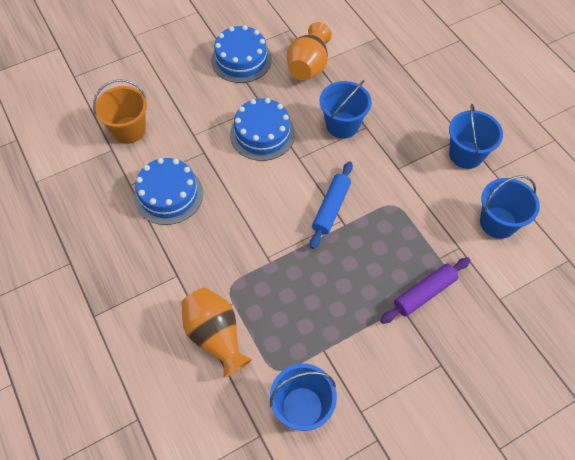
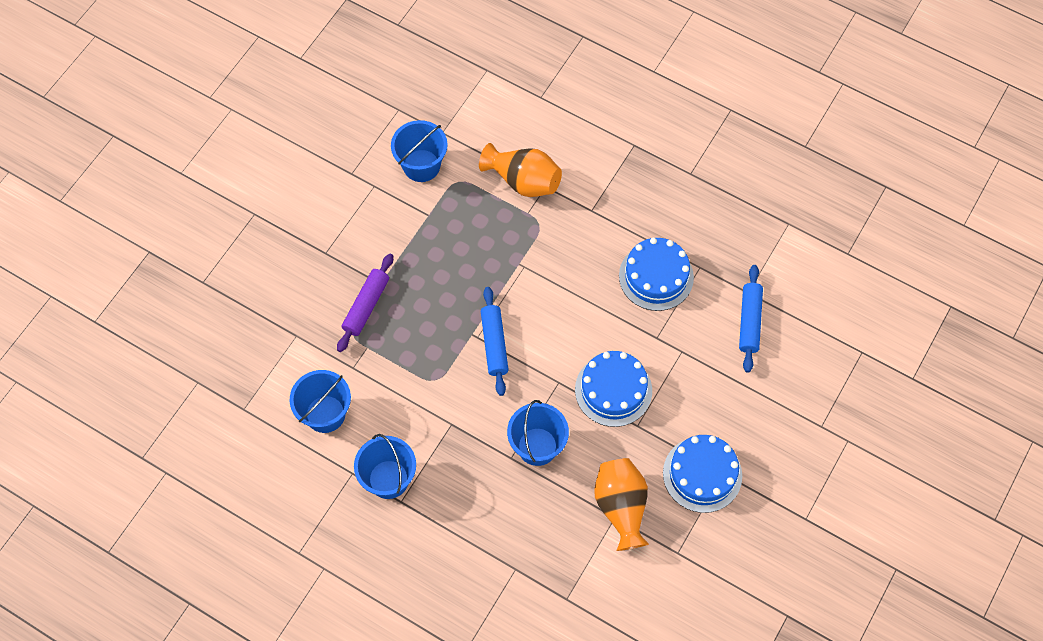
camera: 150 degrees right, 5 degrees up
(129, 130) = (749, 321): orange bucket -> blue rolling pin

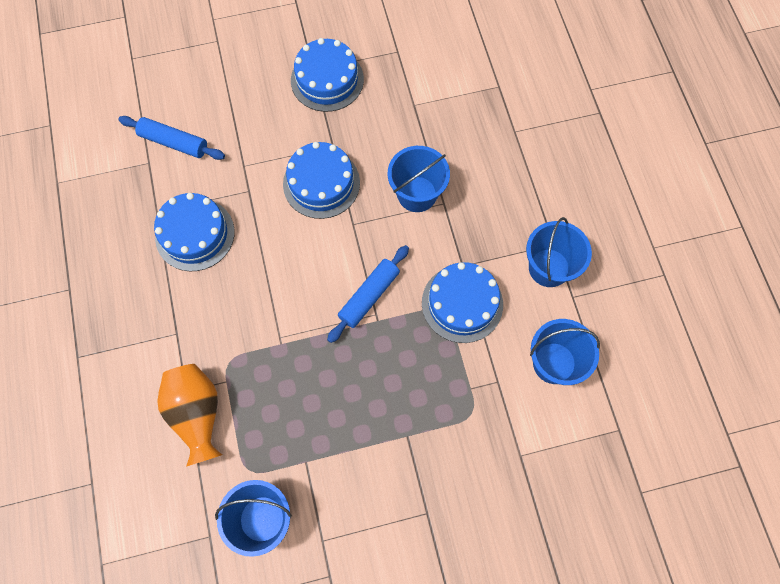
camera: 135 degrees left, 5 degrees up
(366, 306) = (438, 426): purple rolling pin -> none
(426, 397) = (462, 303): none -> blue cake
(621, 507) = (403, 106): orange vase -> none
(749, 321) = (174, 142): blue rolling pin -> blue rolling pin turned 60 degrees clockwise

